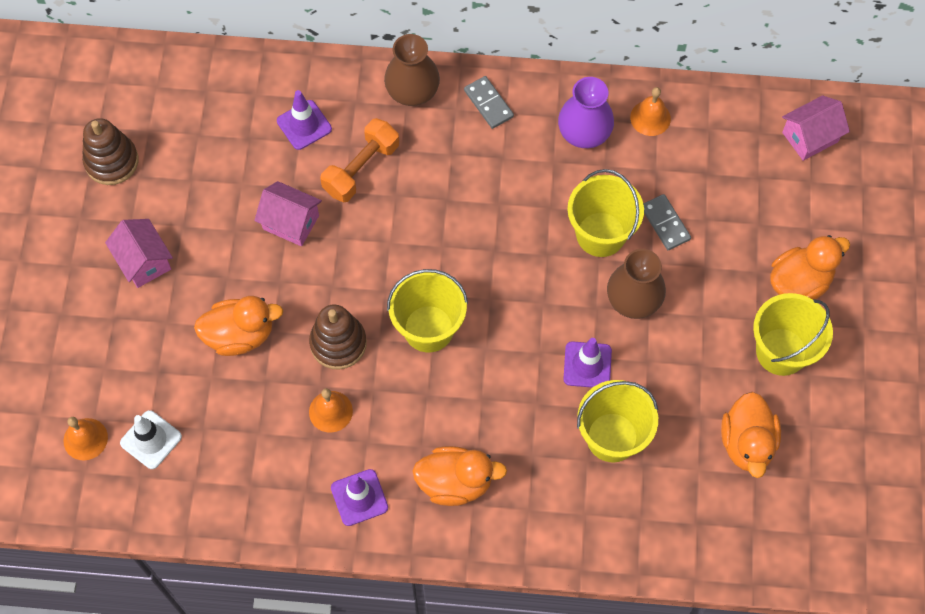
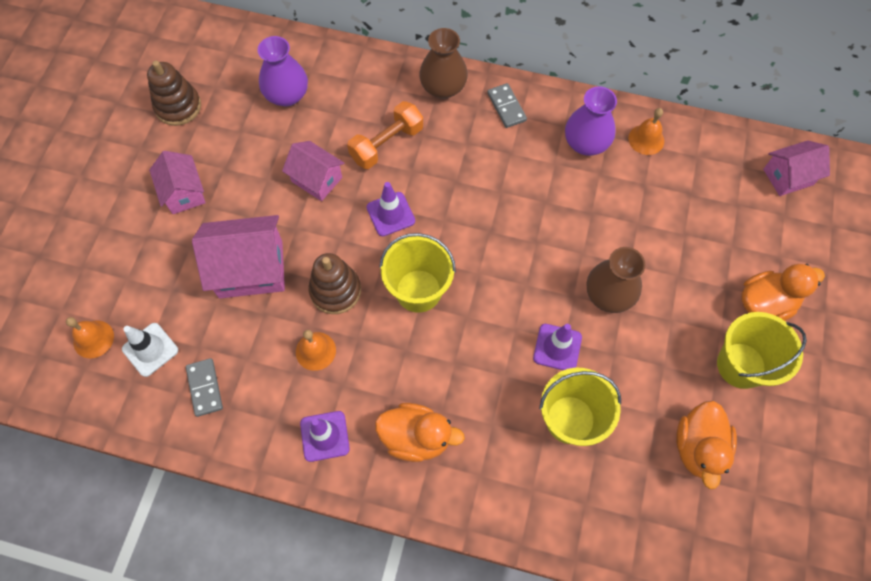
camera: 10 degrees right, 0 degrees up
(235, 128) = (287, 95): none -> purple vase
(240, 335) = (251, 269): orange duck -> pink house
(304, 125) = (345, 101): purple traffic cone -> purple traffic cone (390, 214)
(600, 234) = (587, 232): yellow bucket -> none
(665, 223) = (647, 232): grey domino -> grey domino (204, 388)

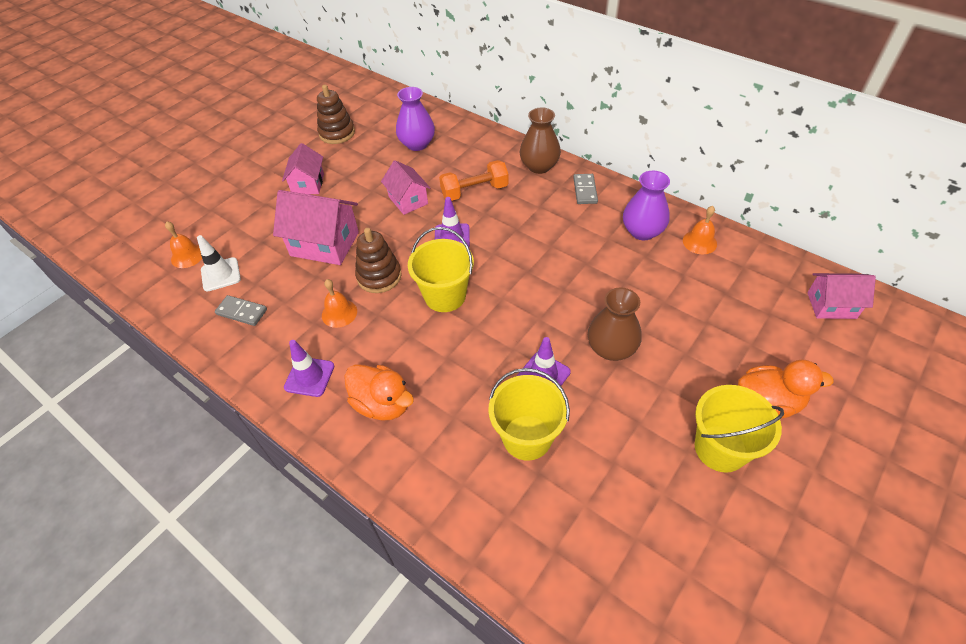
camera: 25 degrees right, 15 degrees down
(204, 388) = (241, 312): grey domino -> grey domino turned 75 degrees counterclockwise
(698, 447) = (644, 507): orange duck -> none

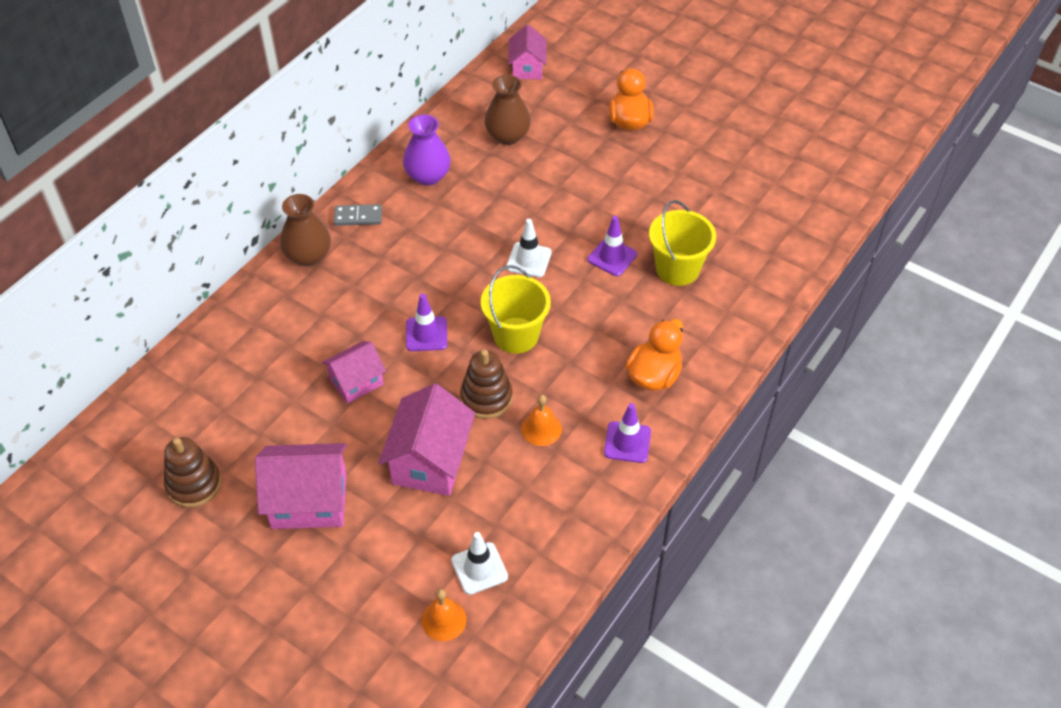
camera: 95 degrees left, 0 degrees up
(241, 312) = (541, 528): grey domino -> none
(308, 184) = (309, 501): pink house -> pink house, size x1.59
(417, 144) = (240, 382): purple vase -> none
(474, 191) = (347, 316): orange dumbbell -> none
(537, 305) = (529, 260): none -> white traffic cone
(611, 348) = (580, 209): brown vase -> brown vase (507, 136)
(699, 242) = (446, 137): orange bell -> none
(720, 448) = (673, 153): yellow bucket -> none

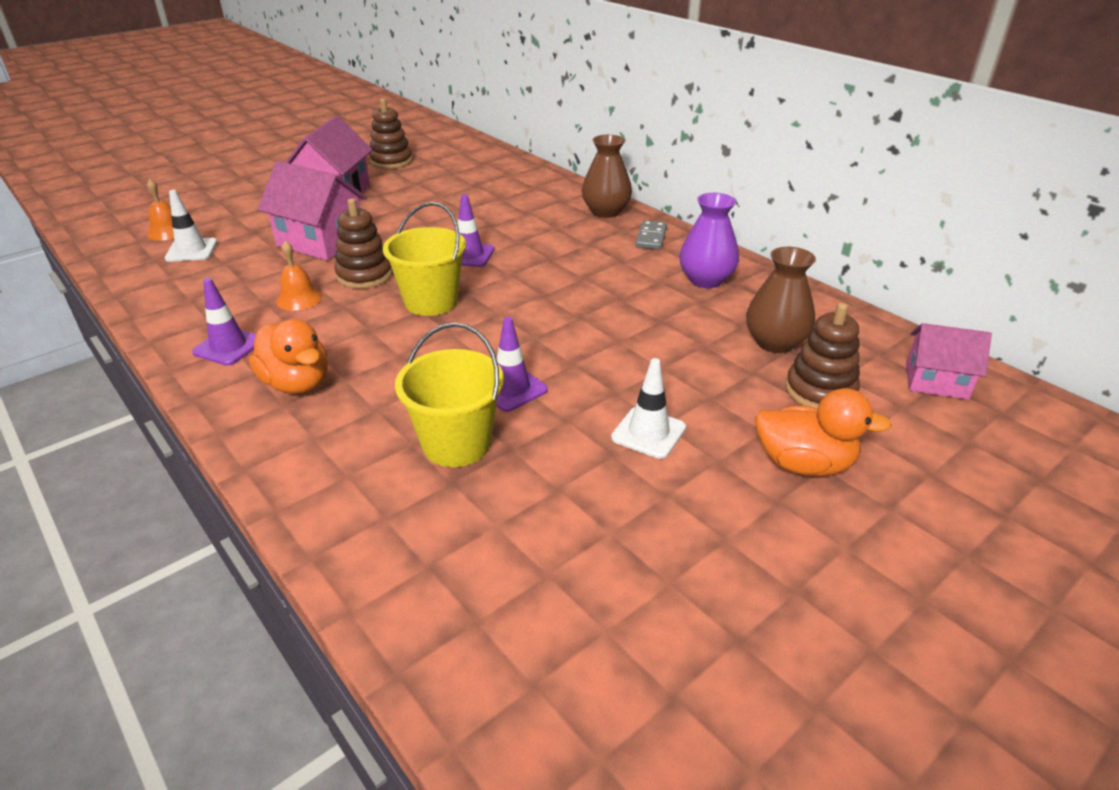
camera: 105 degrees right, 15 degrees down
(356, 382) = (437, 220): pink house -> none
(529, 260) = (539, 326): white traffic cone -> white traffic cone (648, 433)
(557, 115) = (820, 391): none -> brown stacking toy

